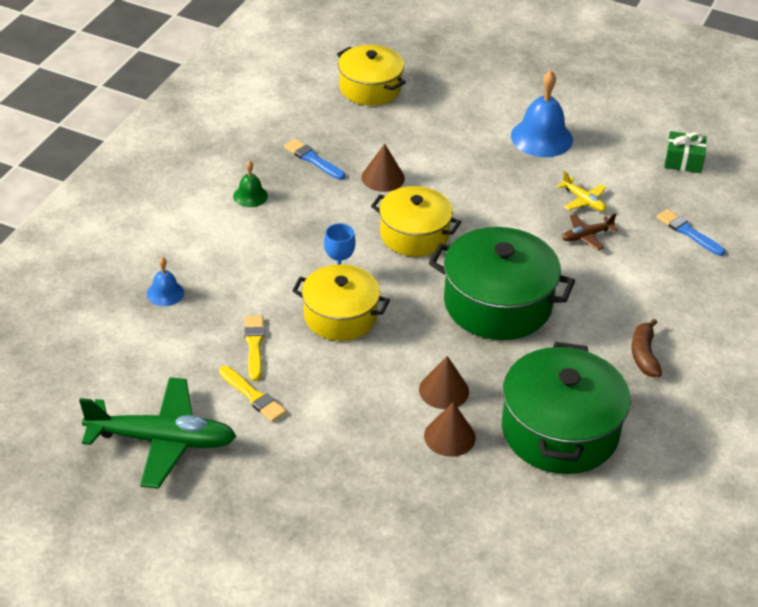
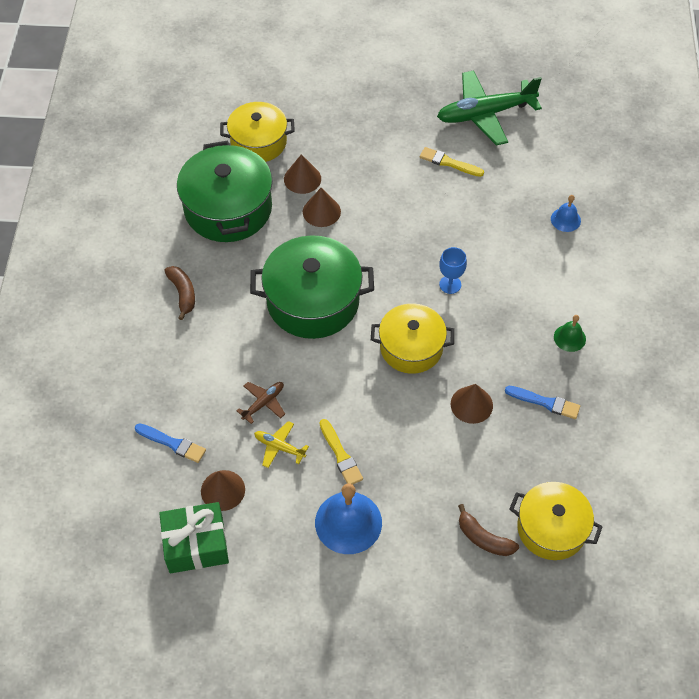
camera: 160 degrees right, 15 degrees up
(254, 345) = (473, 200): yellow brush -> yellow brush (340, 455)
(340, 316) = (427, 246): yellow pot -> yellow pot (258, 142)
(430, 98) = (483, 538): none -> brown banana
(648, 187) = (223, 490): none -> brown cone
(683, 161) = (196, 545): green gift -> green gift, size x1.50

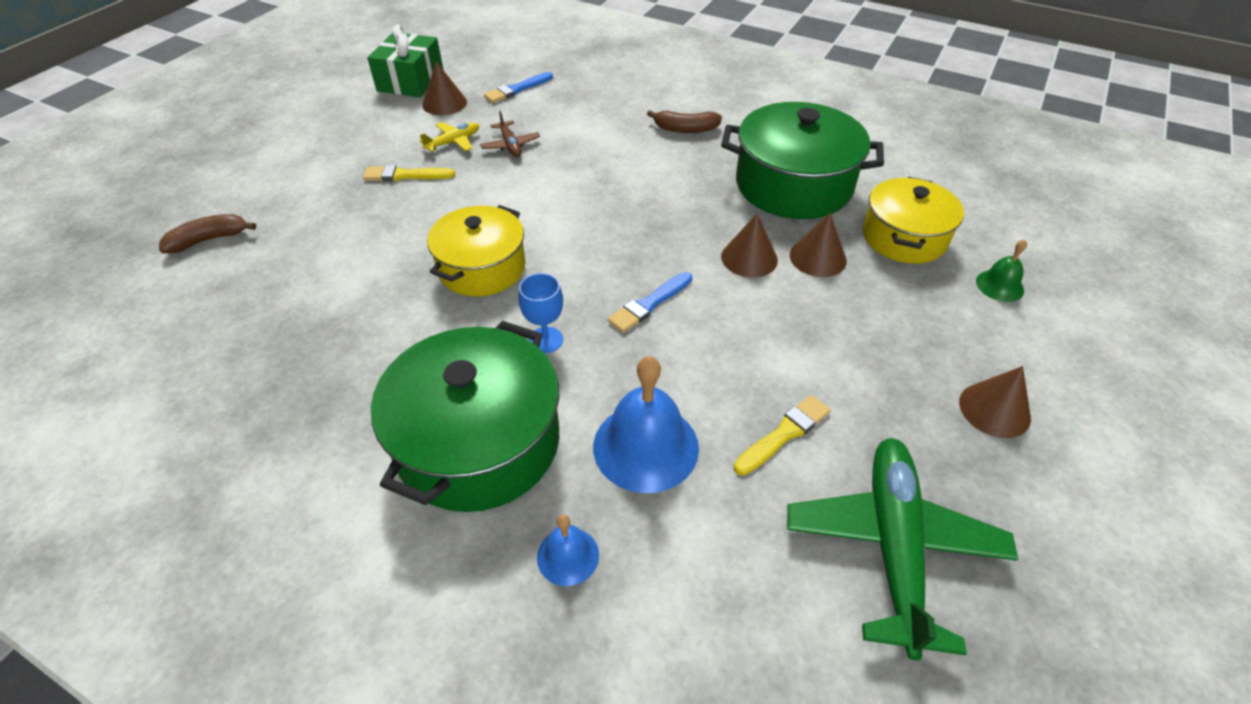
camera: 115 degrees right, 10 degrees down
(313, 301) = (611, 211): green pot -> green pot (478, 442)
(348, 522) = (334, 160): blue bell -> blue bell (645, 446)
(471, 404) = (359, 291): brown cone -> brown cone (994, 409)
(545, 402) = (290, 362): blue brush -> blue brush (649, 304)
(551, 528) = (150, 296): yellow pot -> none
(569, 338) = (351, 439): green bell -> green bell (999, 285)

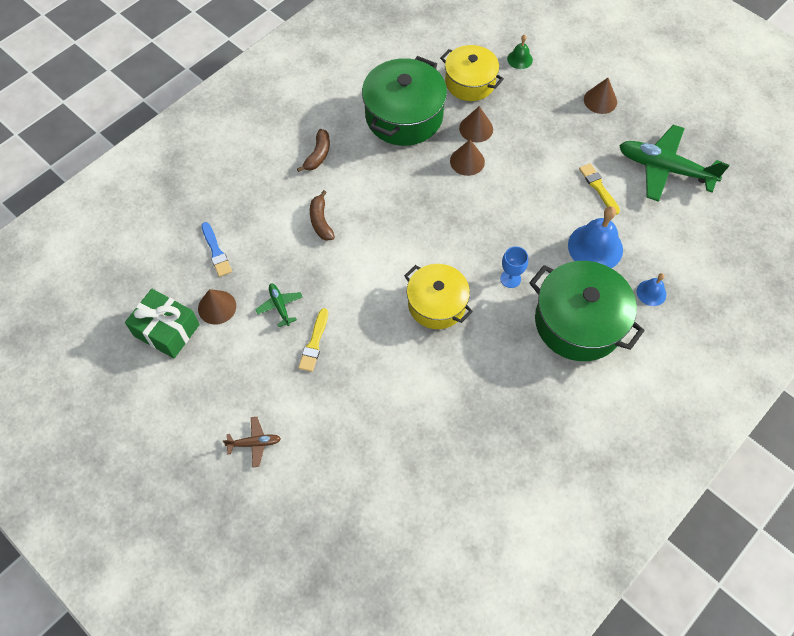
camera: 75 degrees left, 15 degrees up
(209, 239) = (354, 481): brown banana -> brown banana (321, 221)
(453, 142) = (280, 306): yellow plane -> green plane
(510, 145) = (298, 268): brown plane -> brown plane (254, 443)
(649, 304) = (493, 221): blue brush -> none

